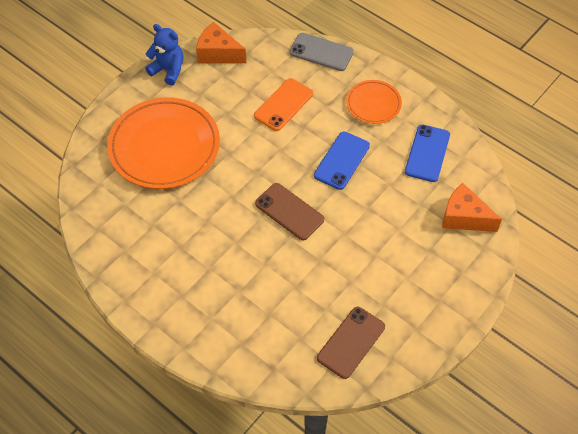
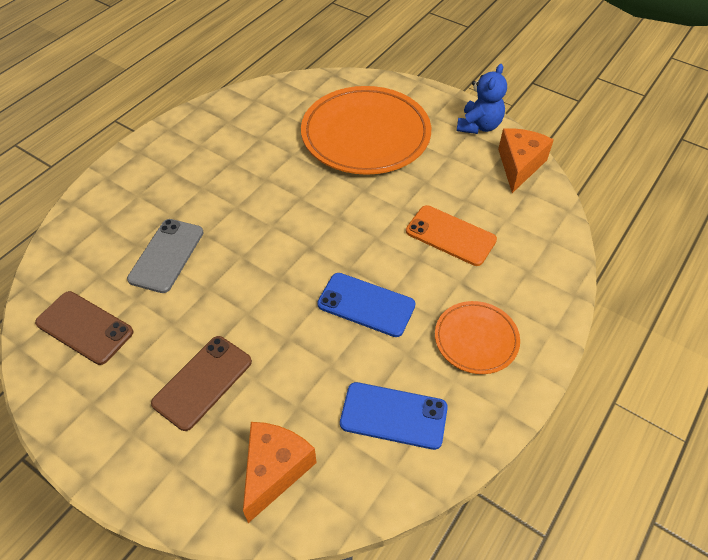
camera: 85 degrees right, 5 degrees down
(289, 212) = (280, 253): brown phone -> brown phone (202, 382)
(321, 52) = (557, 271): grey phone -> grey phone (166, 255)

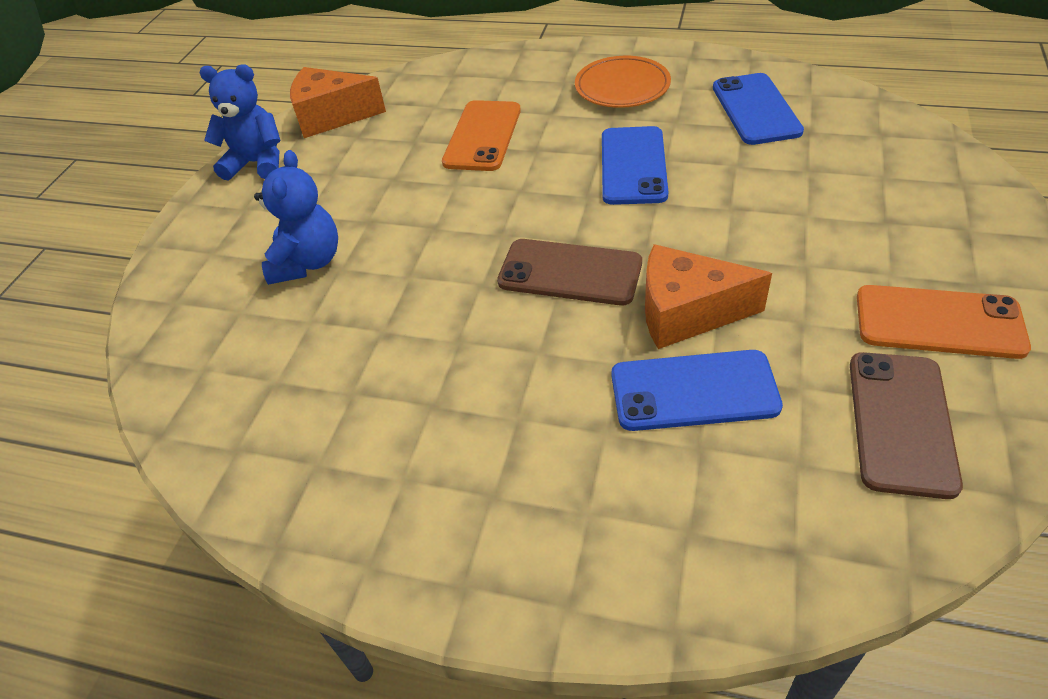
camera: 105 degrees left, 5 degrees down
(123, 389) = (938, 322): none -> orange phone
(166, 255) = (694, 391): grey phone -> blue phone
(202, 382) = (854, 253): brown phone -> brown phone (570, 273)
(275, 470) = (891, 159): orange cheese -> orange cheese (687, 313)
(365, 135) = (307, 262): orange plate -> blue teddy bear

